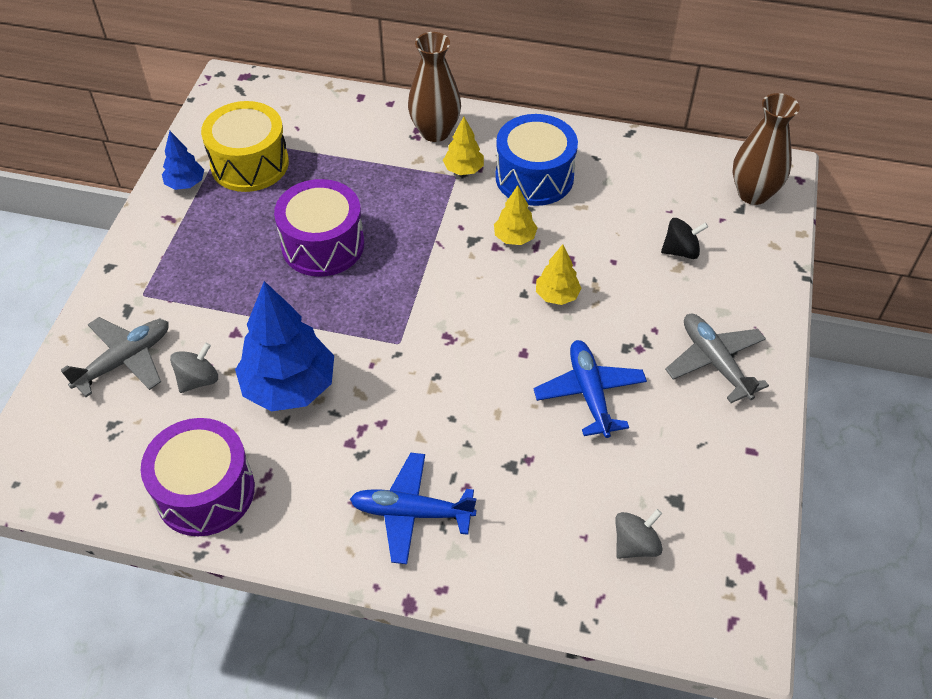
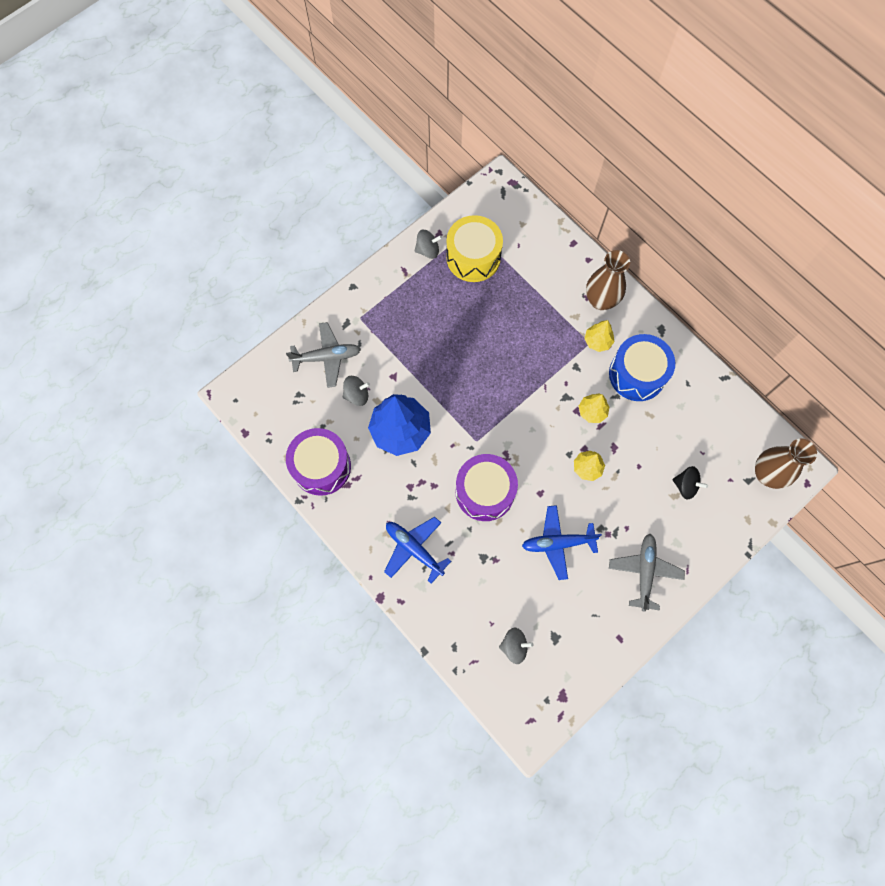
camera: 35 degrees right, 20 degrees up
(185, 184) = (428, 250): blue tree -> grey spinning top
(323, 245) = (478, 345): purple drum -> purple drum (485, 492)
(589, 393) = (558, 543): blue plane -> blue plane turned 120 degrees counterclockwise

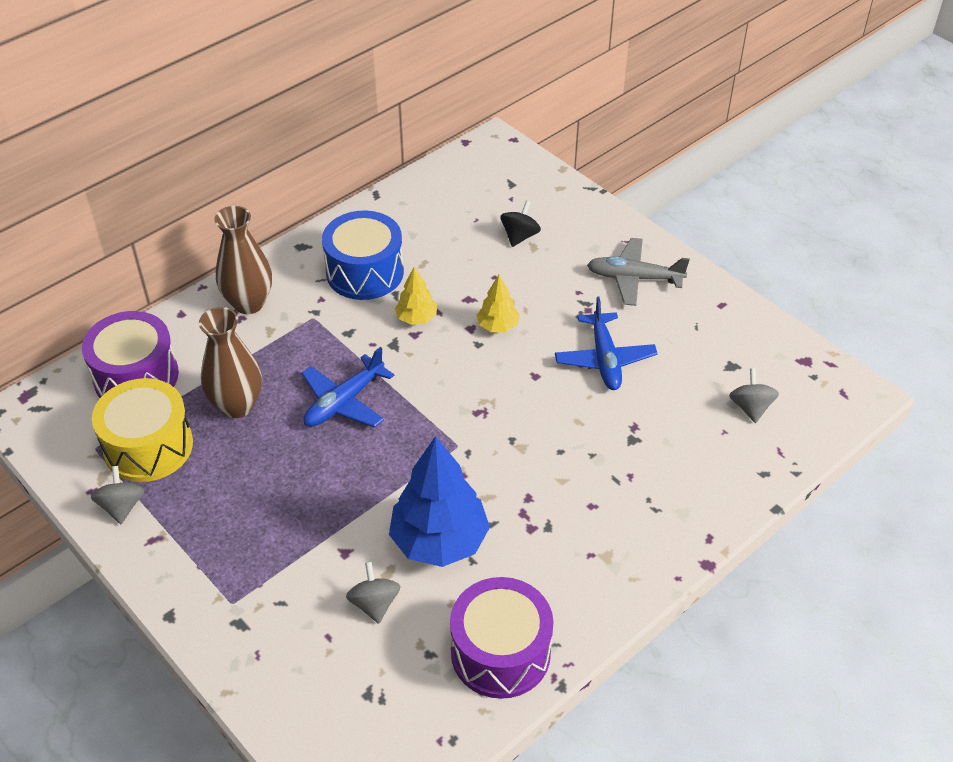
camera: 90 degrees left, 25 degrees down
(327, 357) = (301, 651): grey plane -> none
(414, 549) = (628, 521): blue plane -> blue plane (344, 402)
(485, 492) = (536, 436): purple drum -> purple drum (136, 376)
(597, 341) = (312, 309): yellow tree -> none
(767, 474) = (503, 169): brown vase -> brown vase (237, 405)

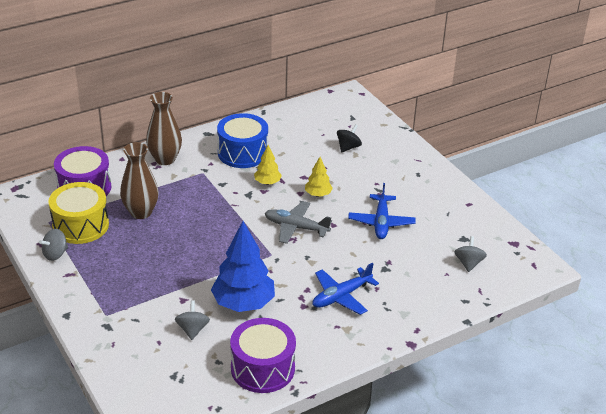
camera: 10 degrees right, 10 degrees down
(122, 506) = (55, 254): grey spinning top -> grey spinning top turned 135 degrees counterclockwise
(344, 402) = (207, 220): blue plane -> blue plane (341, 296)
(634, 278) = (415, 181): grey plane -> grey plane (296, 227)

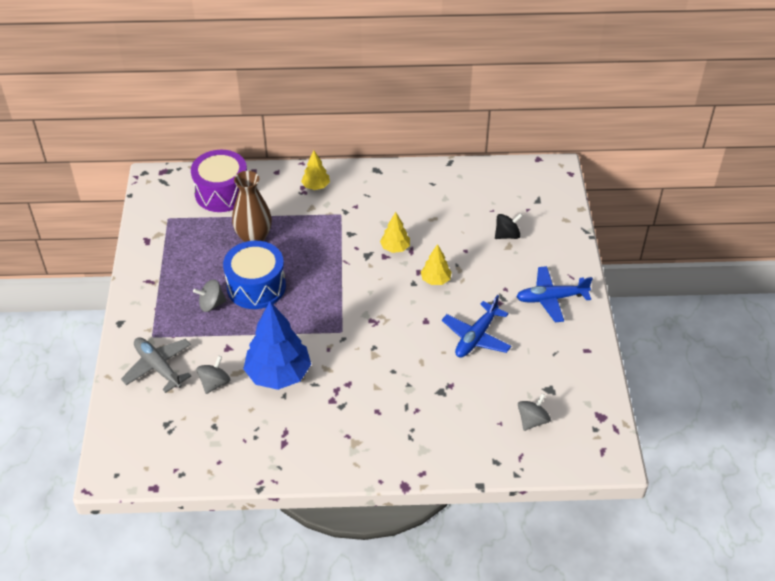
camera: 30 degrees right, 10 degrees up
(55, 254) = (151, 255): grey spinning top -> grey spinning top (211, 304)
(80, 225) = (192, 233): yellow drum -> none
(165, 159) = (316, 186): brown vase -> yellow tree
(242, 153) = (395, 205): blue drum -> blue drum (256, 286)
(262, 368) = (248, 450): purple drum -> none
(296, 227) = (386, 310): grey plane -> grey plane (158, 367)
(341, 296) = (375, 405): blue plane -> blue plane (551, 298)

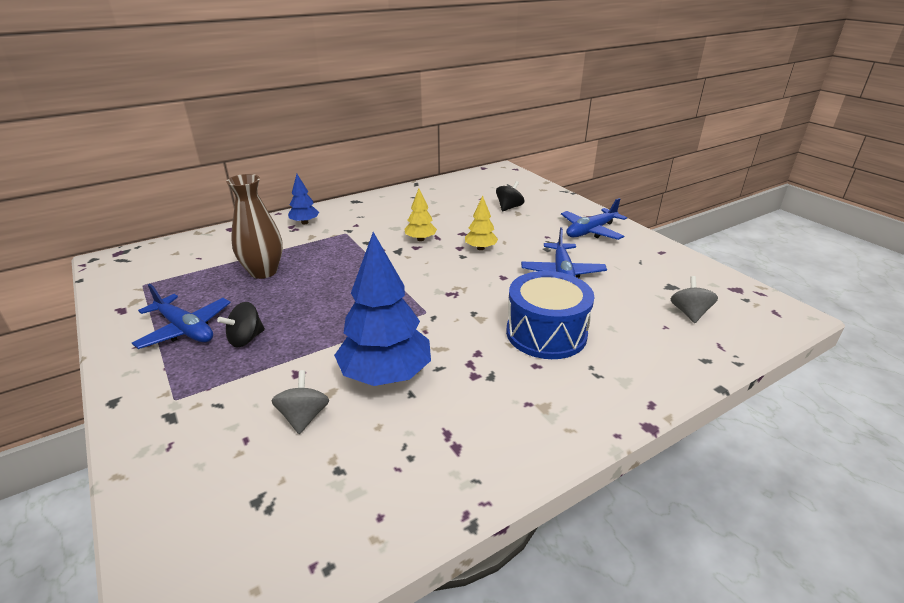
camera: 30 degrees left, 15 degrees down
(158, 367) = (203, 431): grey plane -> none
(179, 278) = (185, 329): none -> blue plane
(211, 304) = (246, 339): grey spinning top -> black spinning top
(222, 193) = (202, 250): purple drum -> none
(256, 286) = (294, 307): blue drum -> blue drum (546, 333)
(316, 186) = (304, 222): yellow tree -> blue tree

